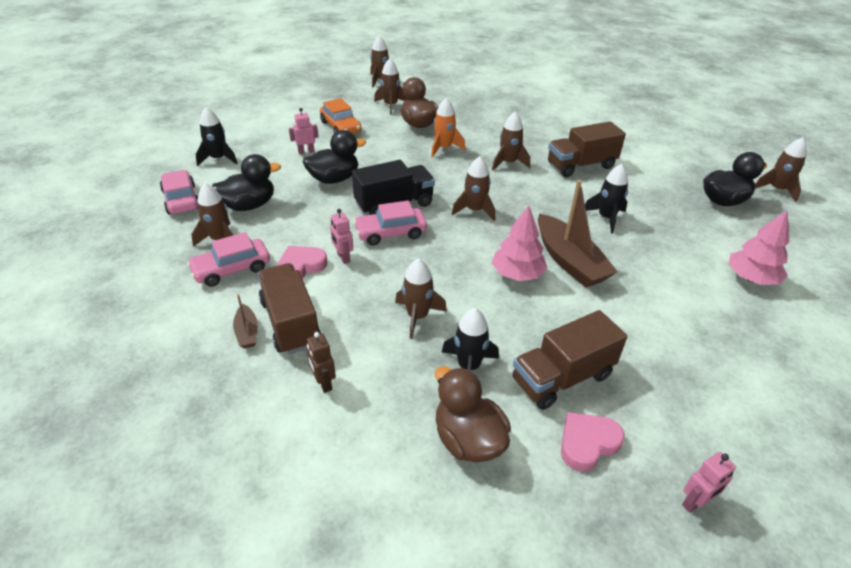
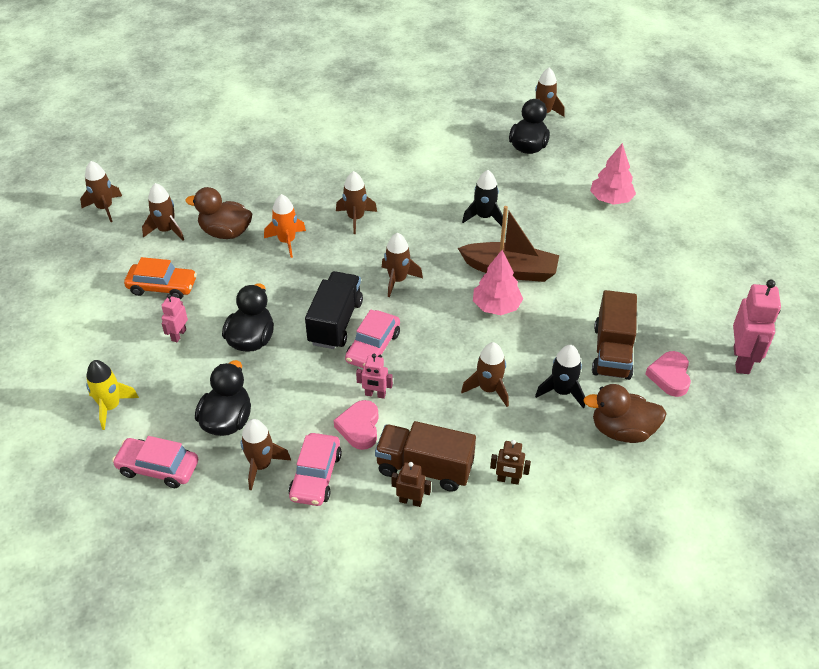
camera: 50 degrees left, 5 degrees up
(218, 159) = (110, 407): black rocket -> yellow rocket
(247, 332) = (410, 501): brown boat -> brown robot
(581, 165) = (407, 182): brown truck -> none
(695, 502) = (741, 360): pink robot -> pink robot, size x1.88

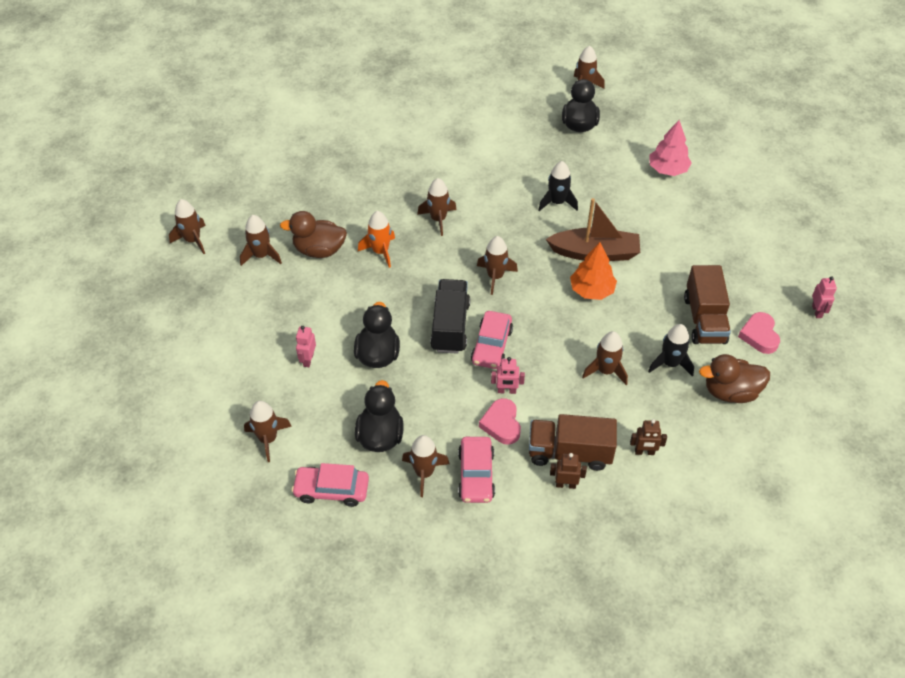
camera: 10 degrees left, 5 degrees up
(110, 407) = (268, 439): yellow rocket -> brown rocket
(162, 287) = (277, 314): orange car -> none
(496, 306) = (591, 290): pink tree -> orange tree
(741, 360) = (817, 311): pink robot -> pink robot, size x0.53

